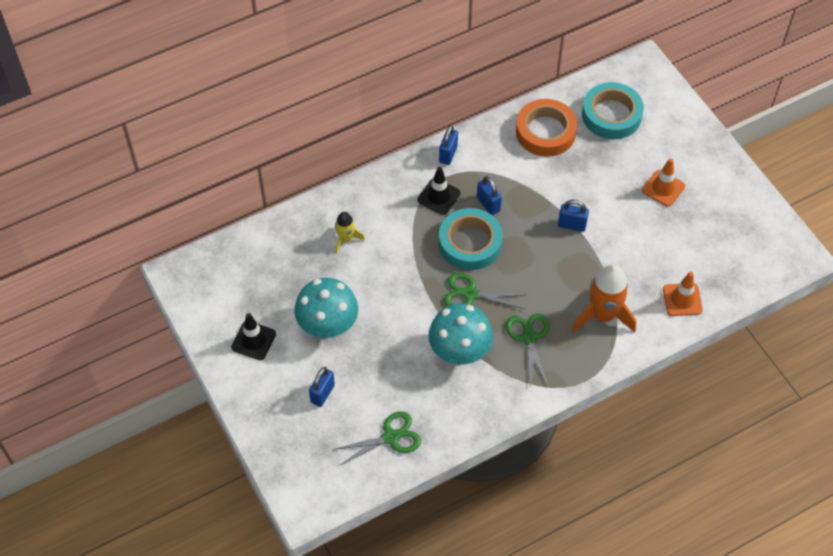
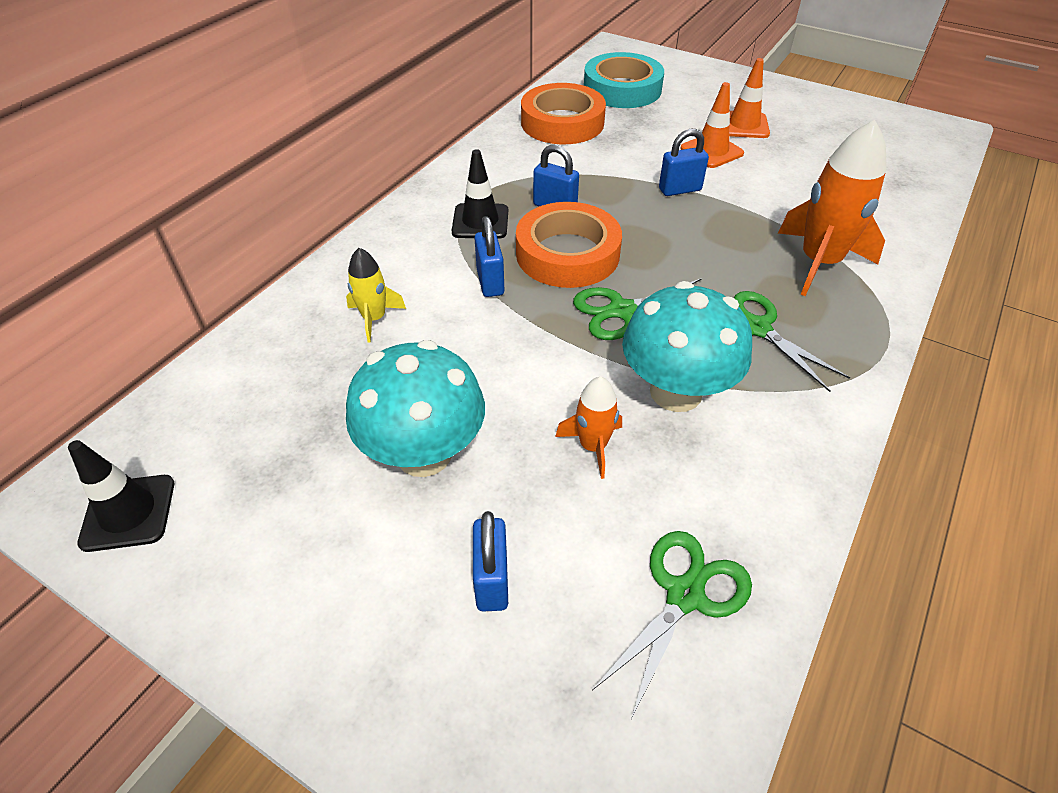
camera: 30 degrees left, 10 degrees down
(253, 340) = (287, 547): black traffic cone -> black traffic cone (128, 513)
(401, 359) = (593, 446): none -> orange rocket
(448, 154) = (458, 178): blue padlock -> blue padlock (490, 282)
(470, 243) = (567, 254): turquoise tape -> orange tape
(682, 300) = (887, 210): orange traffic cone -> orange traffic cone (711, 151)

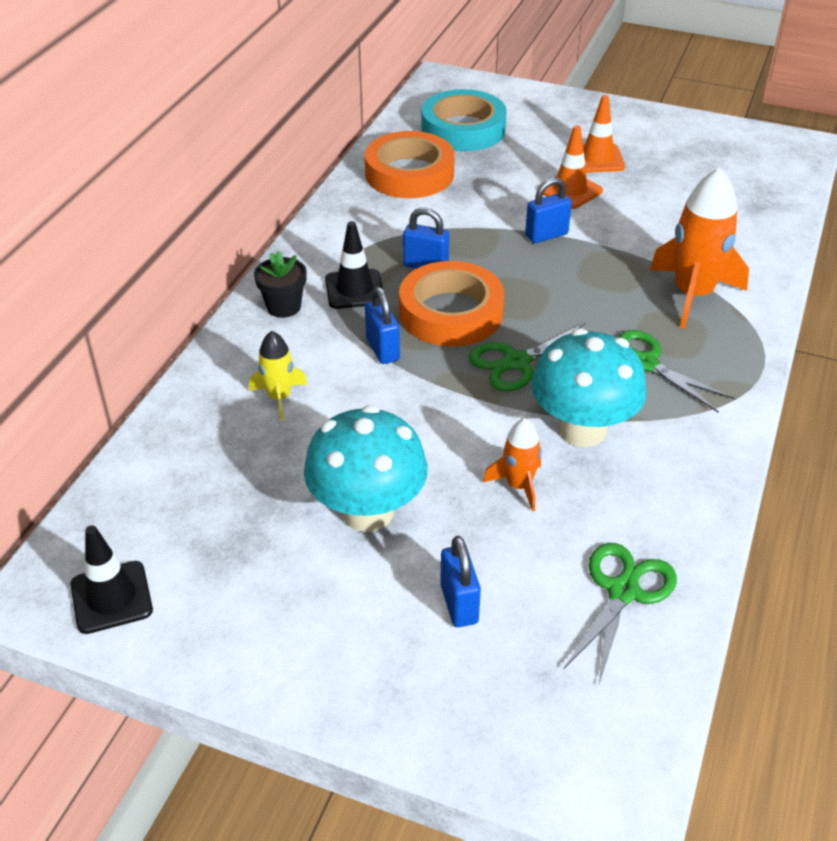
camera: 10 degrees left, 5 degrees down
(408, 231) = (283, 307): none -> black flower pot

